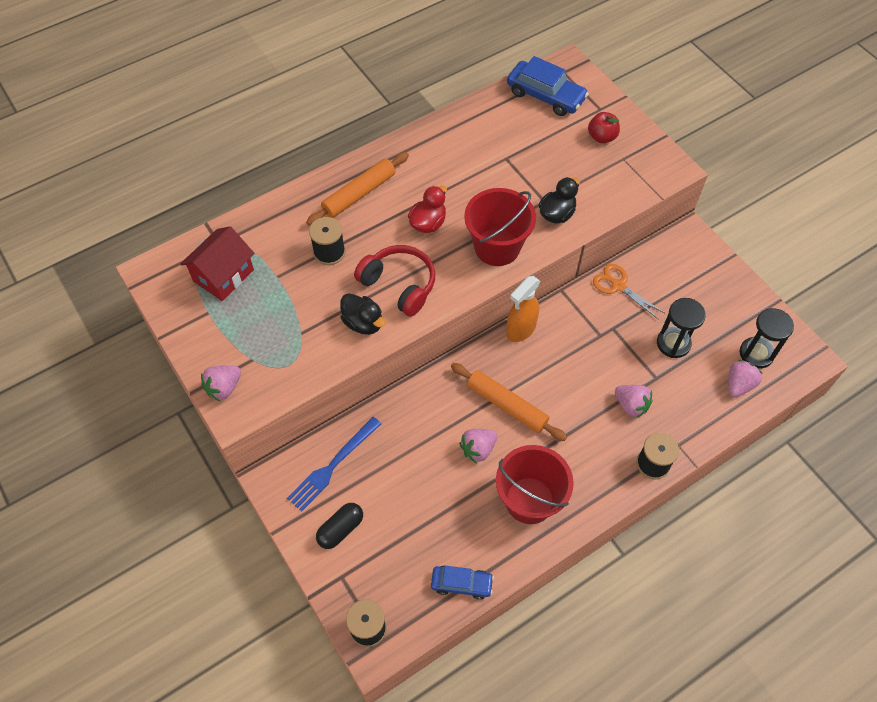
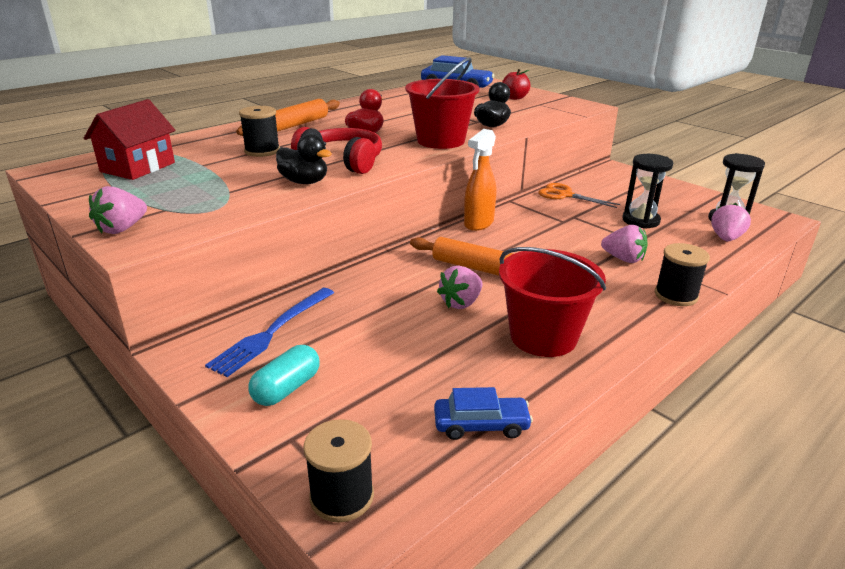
camera: 10 degrees left, 30 degrees down
(340, 529) = (286, 388): black capsule -> turquoise capsule

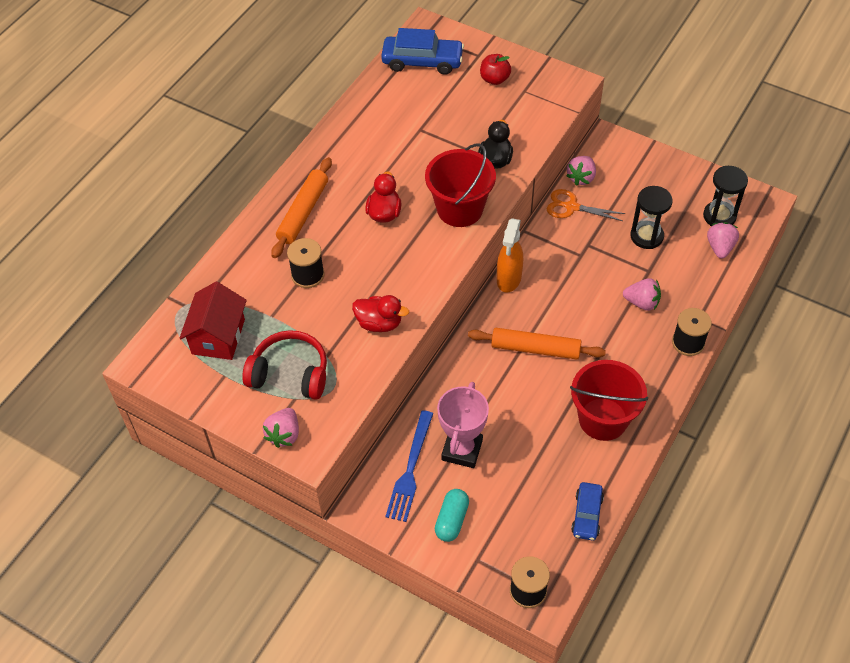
camera: 15 degrees left, 25 degrees up
(304, 182) = (379, 323): black duck -> red duck
(342, 162) = (391, 277): red headphones -> red headphones (290, 374)
(347, 328) = (462, 450): none -> pink trophy
(461, 303) = (532, 397): pink strawberry -> pink strawberry (581, 178)
(481, 425) = (587, 515): blue car -> blue car turned 120 degrees clockwise

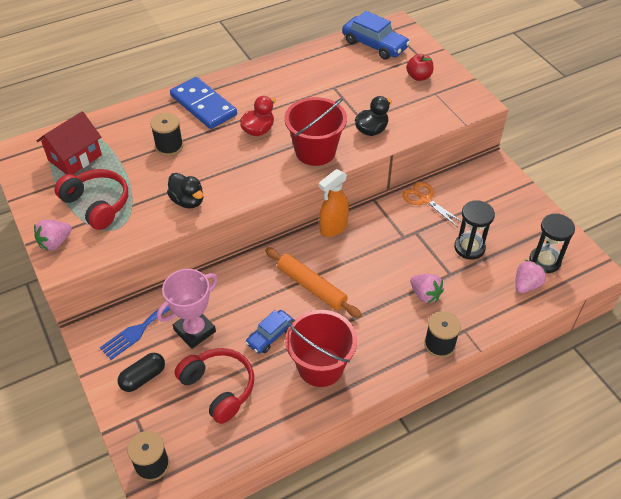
camera: 30 degrees right, 5 degrees down
(303, 212) = (203, 105): orange rolling pin -> blue domino
(379, 323) = (188, 201): red duck -> black duck
(451, 520) = (143, 377): turquoise capsule -> black capsule
(529, 489) = (219, 388): none -> red headphones
(581, 178) = (449, 182): pink strawberry -> none
(587, 515) = (246, 433): blue car -> blue car (270, 335)

